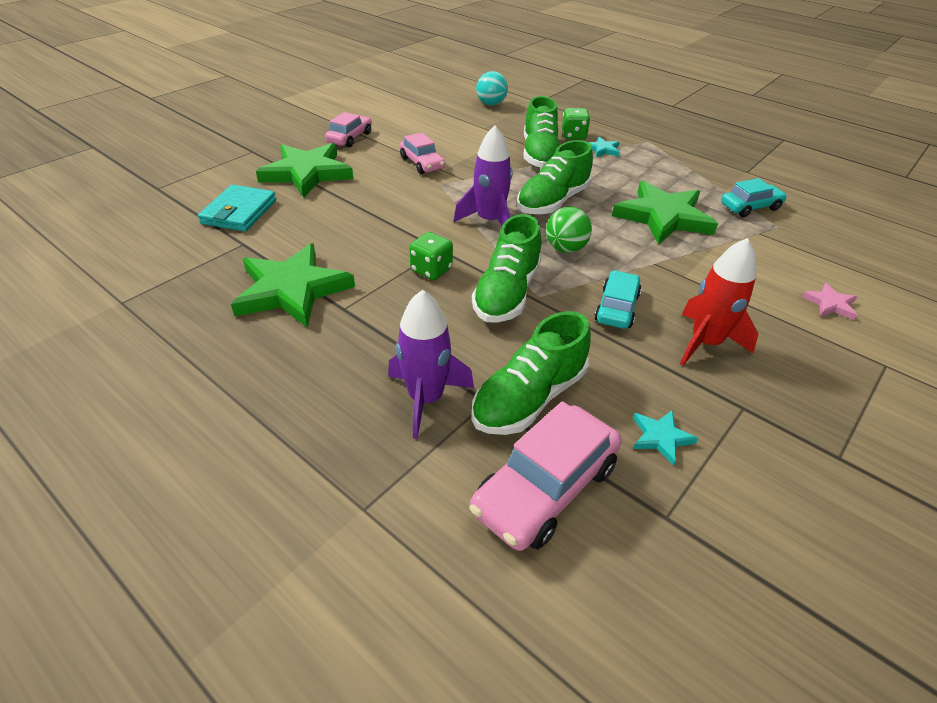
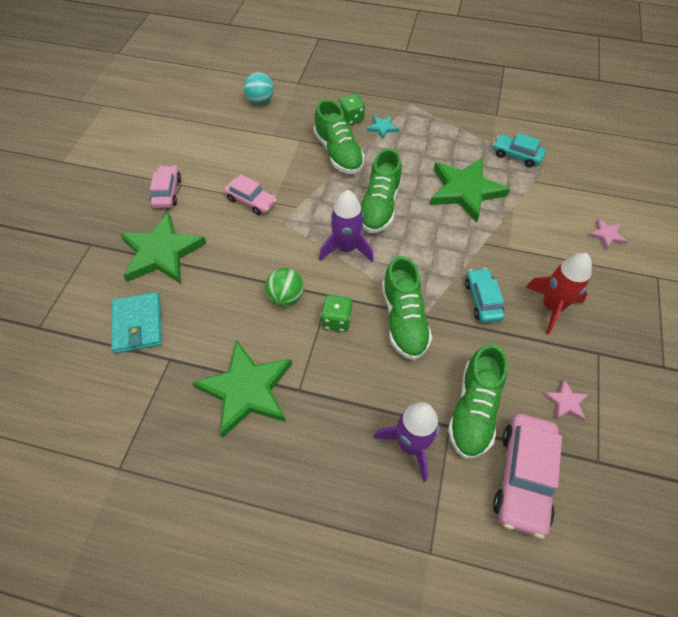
camera: 25 degrees left, 15 degrees up
(565, 249) = (417, 255): green ball -> green ball (286, 297)
(661, 437) = (566, 402): turquoise star -> pink star
(750, 207) = (516, 155): turquoise car -> turquoise car turned 105 degrees counterclockwise

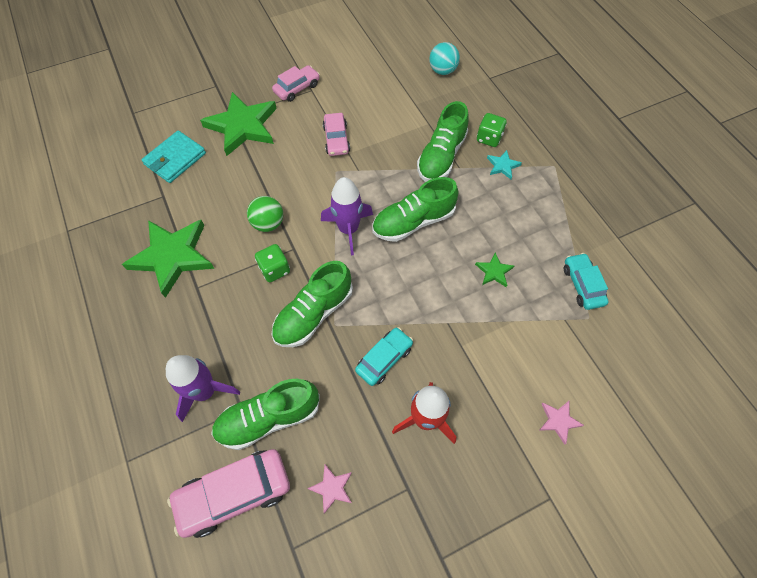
camera: 50 degrees right, 5 degrees up
(465, 191) = (494, 271): green star -> green star, size x0.44

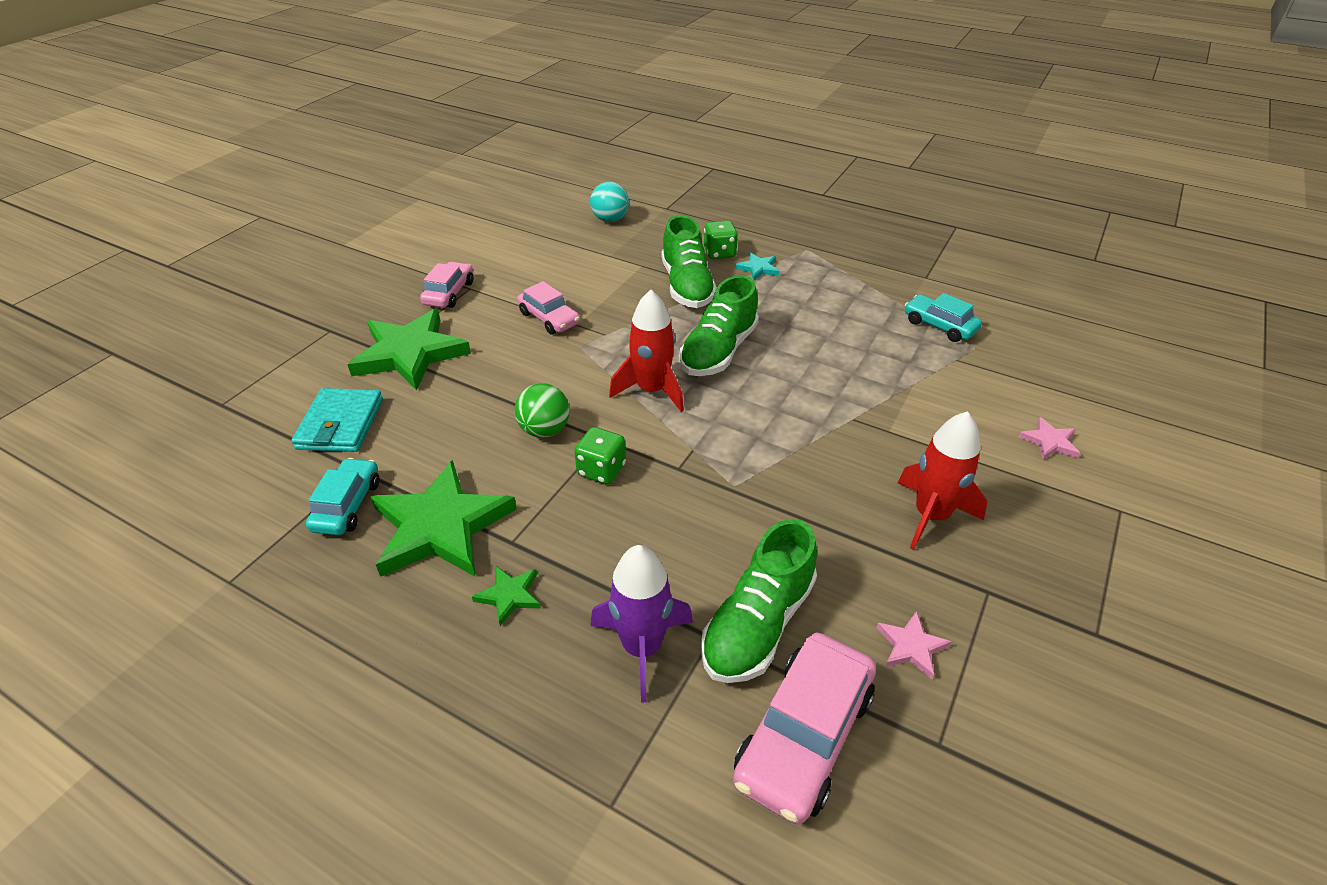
camera: 35 degrees left, 20 degrees down
(313, 314) = (697, 488): green shoe -> none
(348, 229) = (652, 390): purple rocket -> red rocket
(384, 359) = (825, 486): turquoise car -> turquoise car (347, 505)
(494, 271) = (848, 354): green star -> green star (509, 595)

